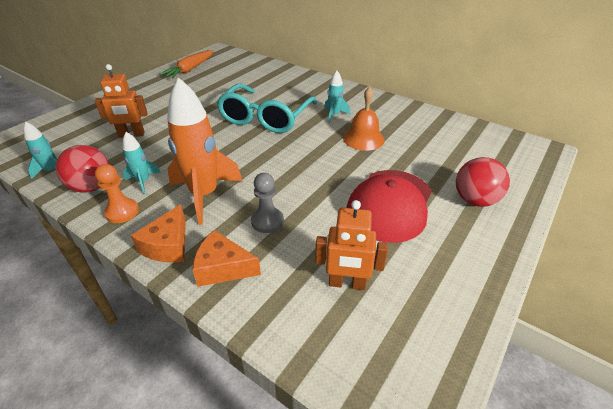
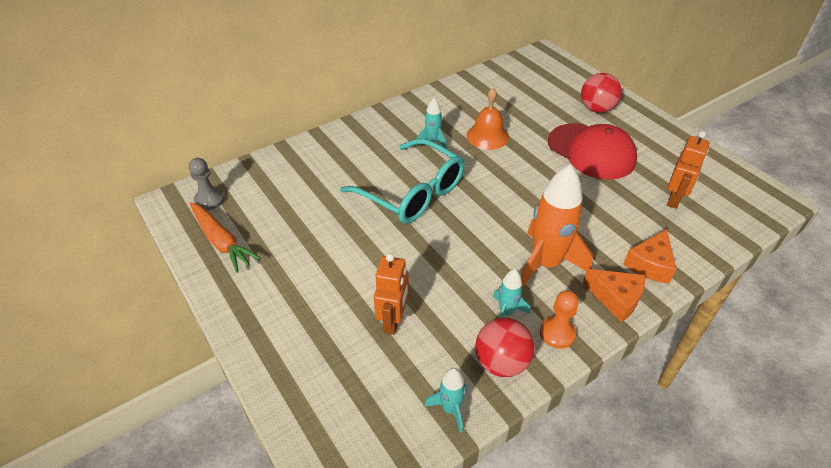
camera: 70 degrees left, 5 degrees up
(267, 221) = (596, 226): grey pawn -> grey pawn (209, 200)

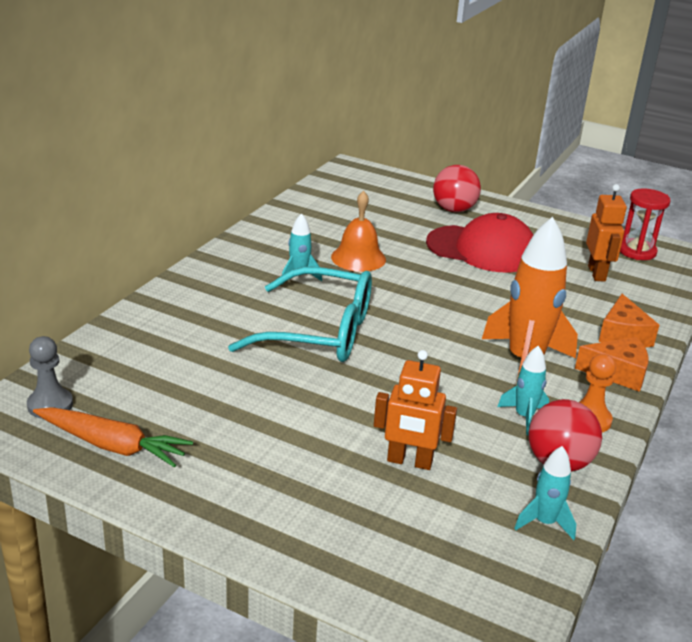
camera: 30 degrees left, 15 degrees down
(393, 320) = (409, 461): orange robot -> orange robot turned 120 degrees clockwise
(730, 186) = (637, 251): none -> red hourglass

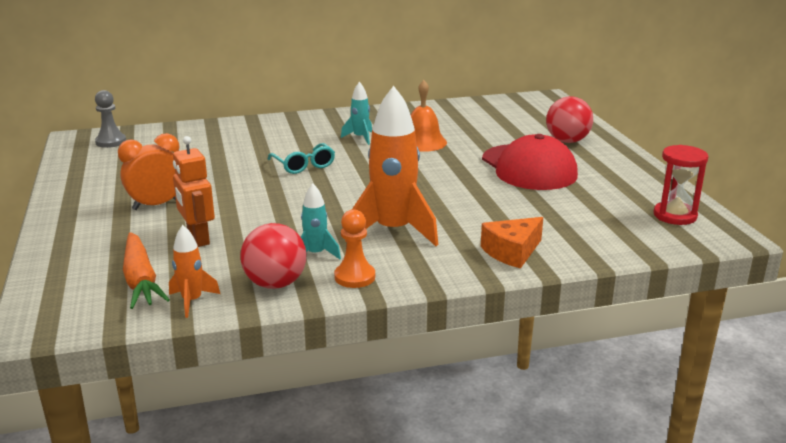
camera: 50 degrees right, 5 degrees down
(112, 445) = (95, 166): orange carrot -> orange carrot (141, 280)
(291, 451) = (156, 205): none -> orange clock
(318, 331) = (303, 165): turquoise glasses -> turquoise glasses, size x0.51
(544, 522) = (192, 301): turquoise rocket -> orange rocket
(597, 273) = (593, 213): orange robot -> none
(617, 373) = (446, 267): orange cheese -> none

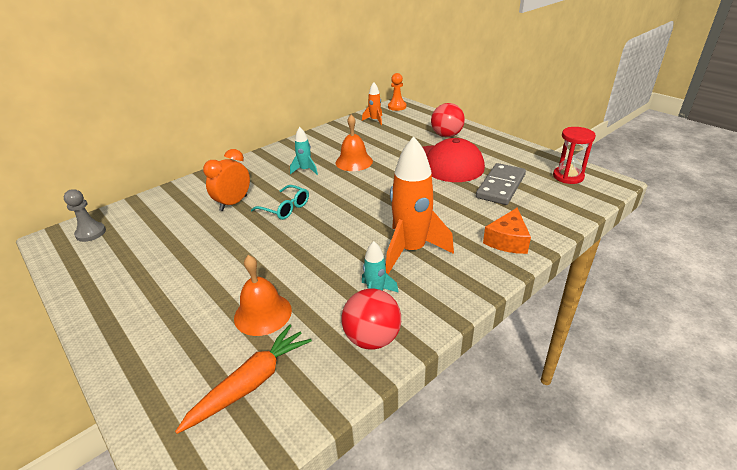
camera: 25 degrees left, 10 degrees up
(141, 280) = (251, 383): orange carrot -> orange carrot turned 90 degrees counterclockwise
(156, 205) = (193, 289): orange clock -> orange clock (233, 203)
(192, 301) = (320, 389): orange rocket -> orange rocket (375, 120)
(198, 238) = (263, 313): orange robot -> orange bell
(354, 277) = (426, 306): orange pawn -> orange pawn (397, 107)
(571, 204) = (501, 186): none -> grey domino

